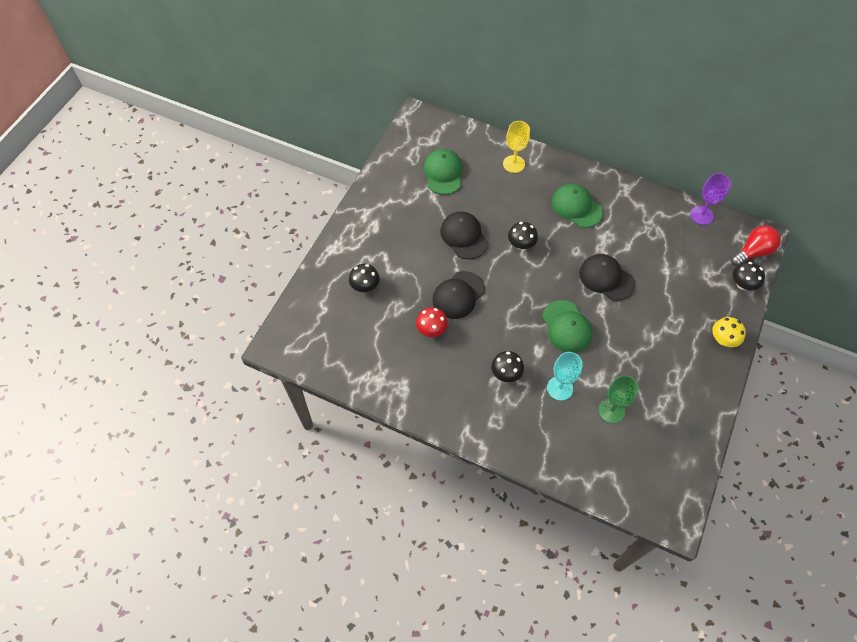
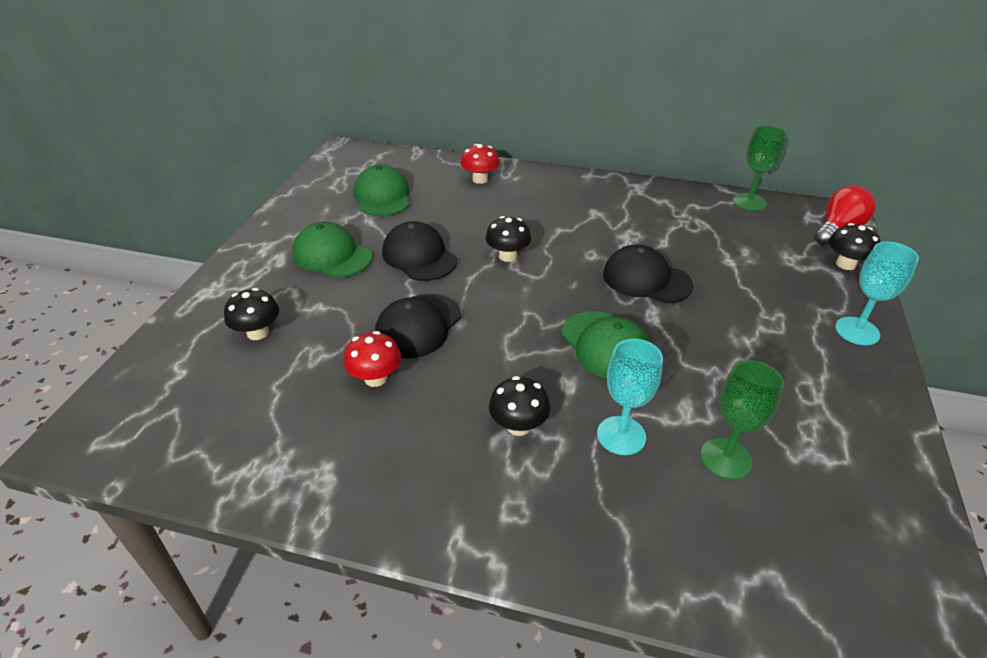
camera: 10 degrees left, 20 degrees down
(513, 164) = (480, 179): yellow goblet -> red mushroom
(576, 207) = (577, 210): green cap -> green cap (332, 255)
(701, 215) = (749, 202): purple goblet -> green goblet
(723, 339) = (857, 331): yellow mushroom -> turquoise goblet

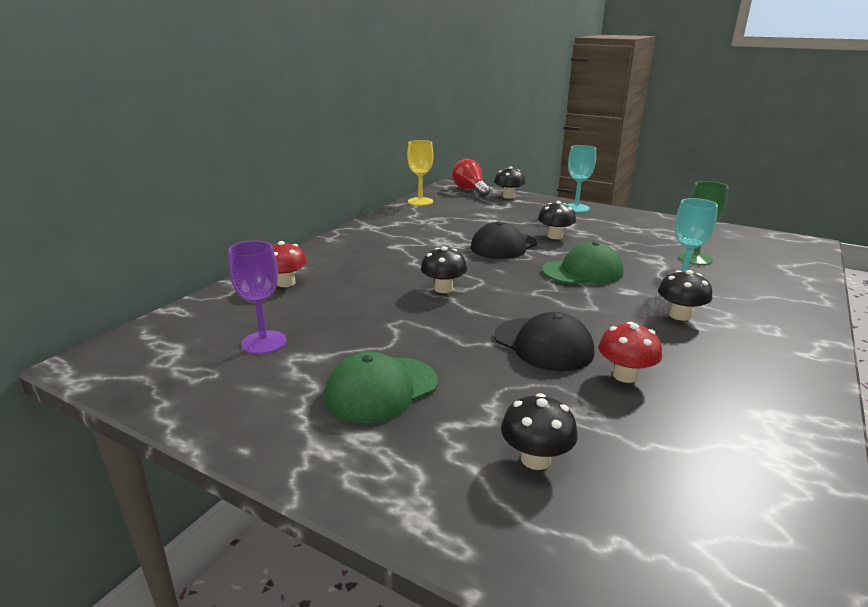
camera: 75 degrees left, 15 degrees down
(382, 196) = (264, 342): green cap -> purple goblet
(419, 256) = (418, 332): black cap -> none
(711, 317) = (555, 236): none -> black mushroom
(749, 202) = (420, 201): green goblet -> yellow goblet

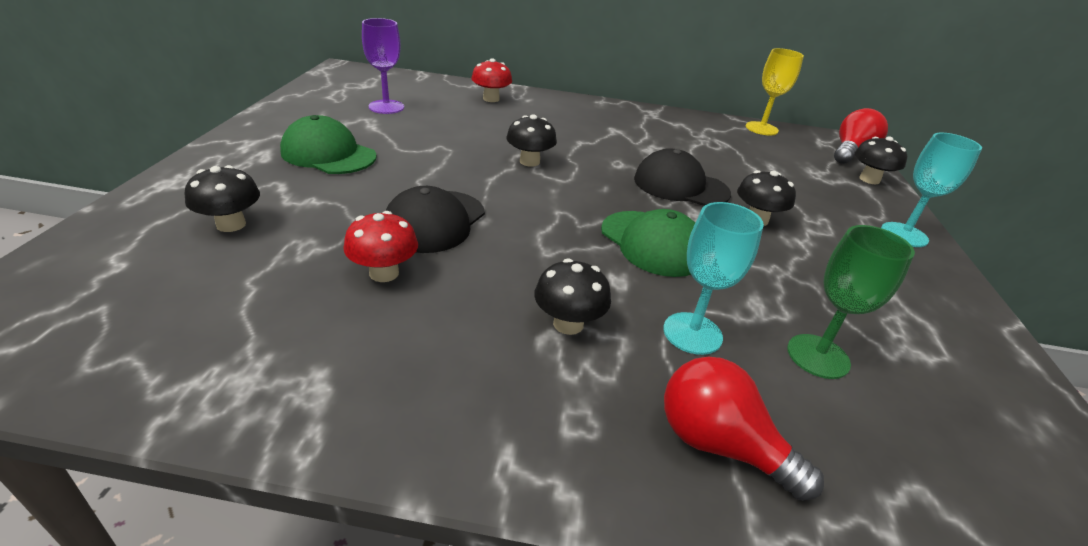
camera: 65 degrees right, 10 degrees up
(772, 297) = (719, 445): none -> red light bulb

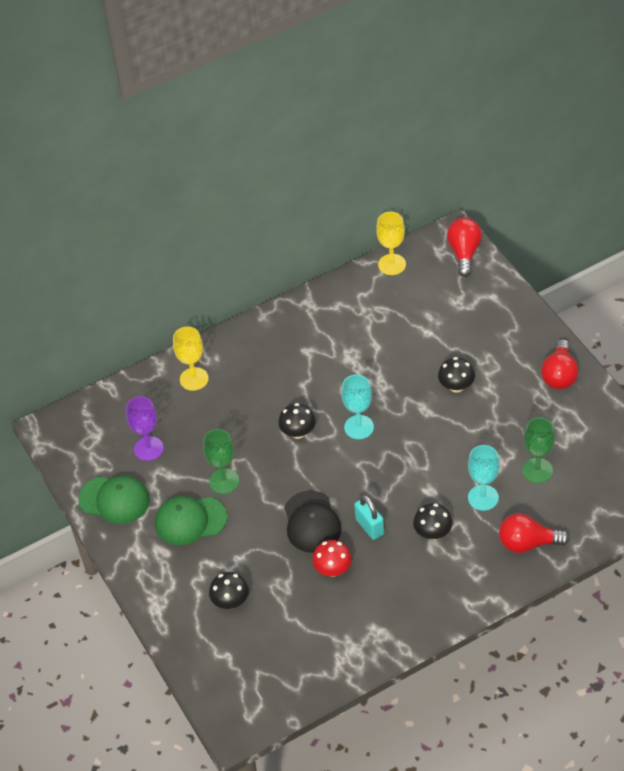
camera: 30 degrees left, 15 degrees up
(407, 151) = (224, 481): none -> green goblet
(491, 99) = (194, 379): red mushroom -> yellow goblet
(492, 265) = (369, 527): none -> turquoise padlock
(652, 243) = (422, 451): green cap -> green cap (114, 500)
(680, 186) = (396, 385): black cap -> none
(869, 179) = (491, 284): black mushroom -> none
(904, 235) = (534, 337): turquoise goblet -> turquoise goblet (359, 427)
(926, 281) = (559, 375): none -> red light bulb

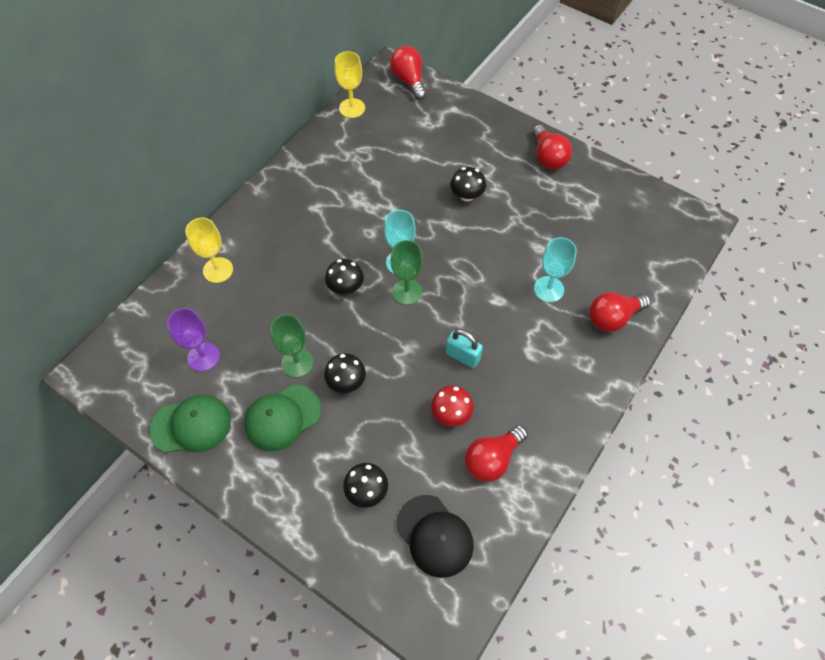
camera: 30 degrees left, 10 degrees up
(312, 522) = (405, 372): black cap -> black cap (434, 536)
(347, 617) = (492, 459): none -> red light bulb
(433, 533) = (524, 340): black mushroom -> black mushroom (346, 382)
(537, 470) = (580, 247): green goblet -> green goblet (407, 292)

